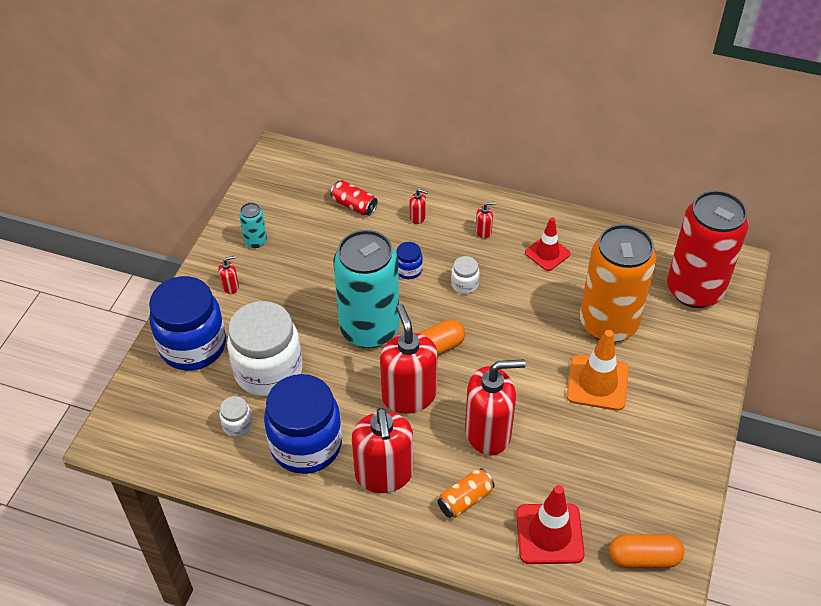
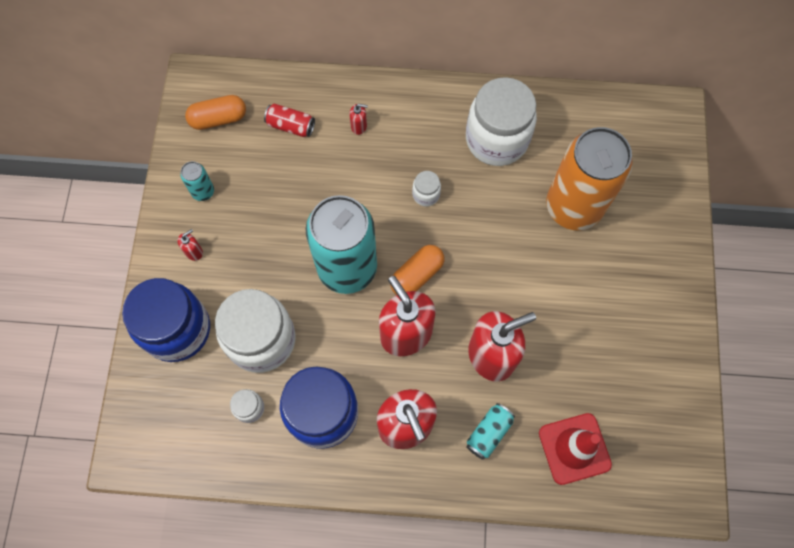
camera: 15 degrees left, 20 degrees up
(408, 270) = (367, 190): blue jar -> none
(465, 499) = (488, 433): orange can -> turquoise can
(483, 231) = (428, 128): red soap dispenser -> none
(547, 253) = (496, 139): red traffic cone -> white jar
(597, 383) = (579, 275): orange traffic cone -> none
(643, 558) = (663, 451): orange capsule -> orange capsule (218, 119)
(694, 290) = (645, 149): red can -> none

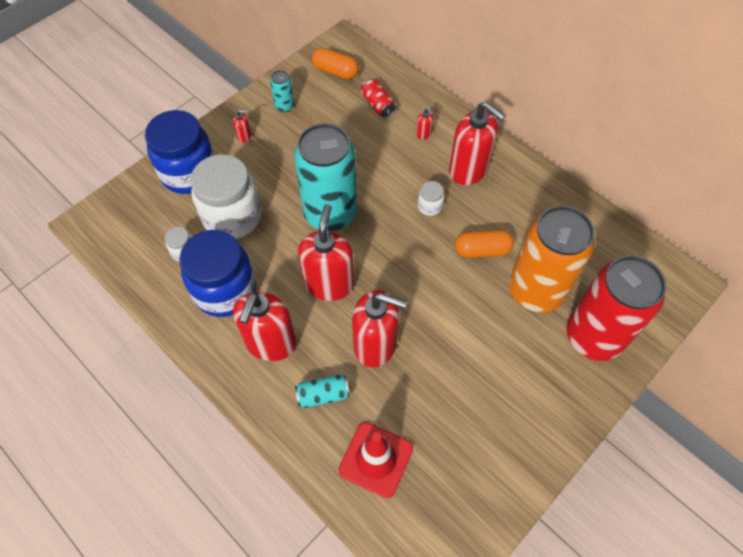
camera: 40 degrees right, 10 degrees down
(417, 275) = (373, 252): orange capsule -> orange capsule (482, 250)
(428, 134) = (468, 170): none -> red soap dispenser
(496, 139) = (516, 206): white jar -> none
(646, 213) = (593, 337): none -> red can

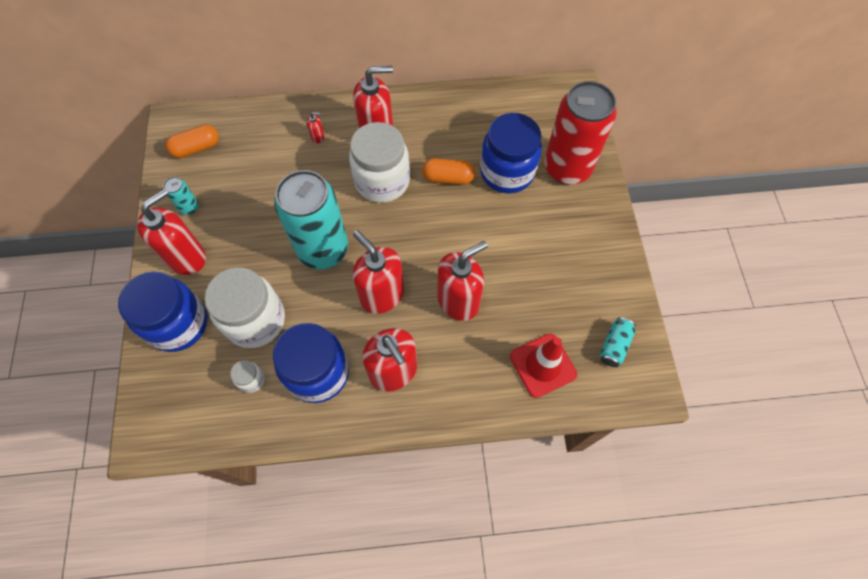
camera: 50 degrees left, 5 degrees up
(244, 136) = (186, 257): red soap dispenser -> red soap dispenser, size x2.49
(323, 395) = (466, 365): turquoise can -> turquoise can (614, 345)
(377, 104) = (259, 145): red can -> none
(429, 206) = (382, 181): white jar -> white jar, size x2.36
(482, 250) = (448, 178): orange capsule -> orange capsule turned 60 degrees clockwise
(535, 290) = (507, 172): orange can -> blue jar

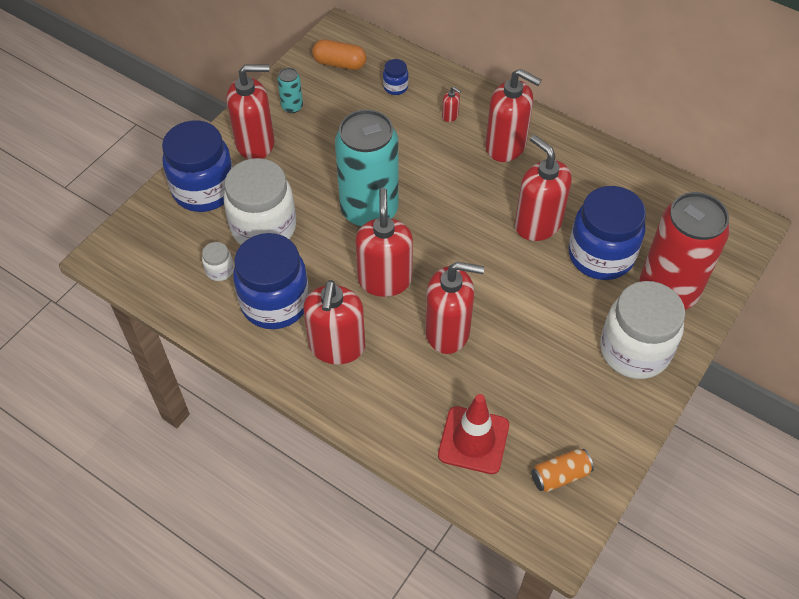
camera: 40 degrees right, 10 degrees down
(257, 140) = (395, 87): none -> blue jar
(382, 181) = (473, 188): white jar -> white jar (634, 350)
(448, 178) = (537, 224): orange capsule -> red soap dispenser
(614, 345) = (560, 475): turquoise can -> orange can

